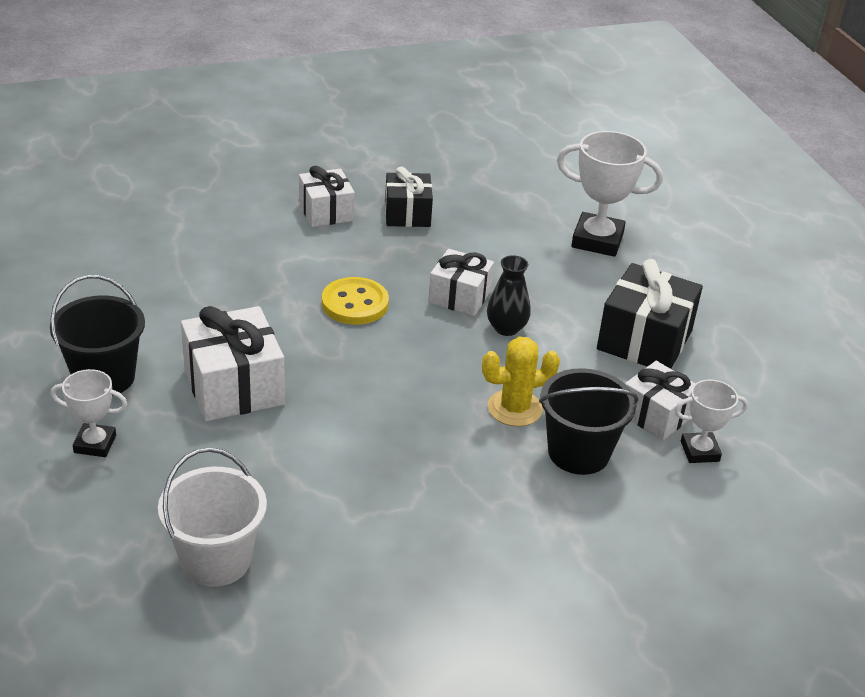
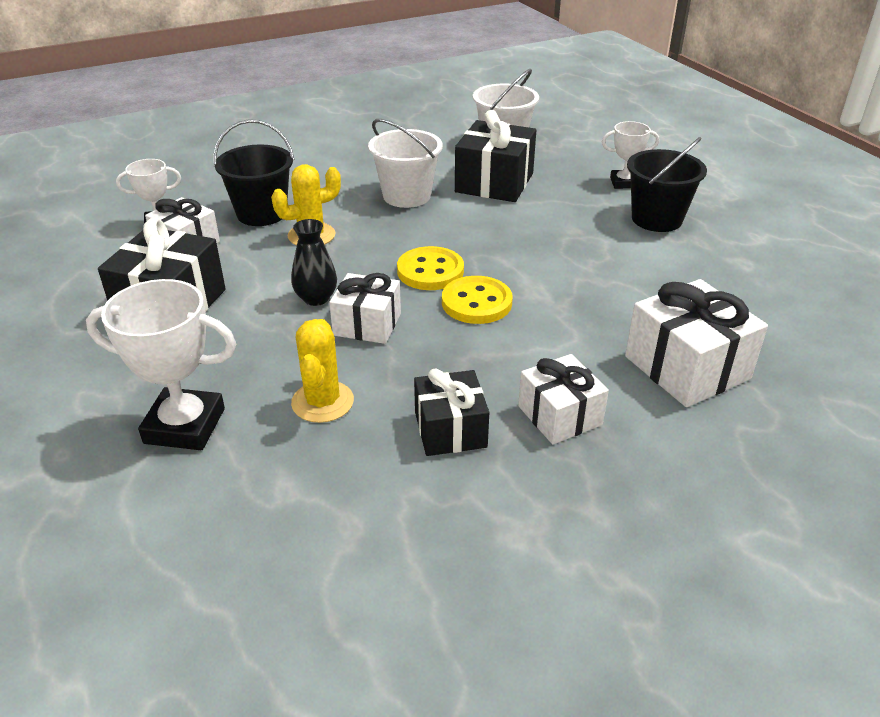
camera: 175 degrees right, 0 degrees up
(234, 387) = (550, 224): white gift -> white gift (687, 367)
(268, 469) = (494, 183): none -> black gift
(390, 343) = (430, 271): none -> yellow button
(393, 459) = (406, 196): none -> white bucket
(498, 242) = (322, 402): none -> yellow cactus

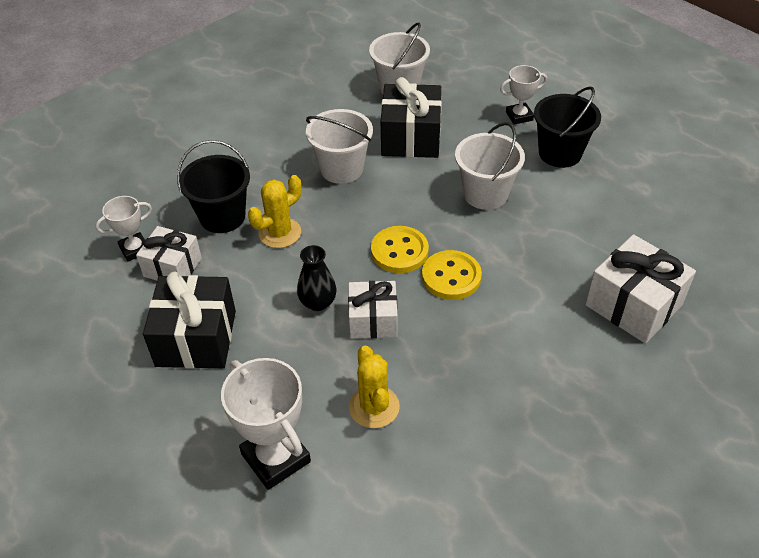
camera: 15 degrees left, 10 degrees up
(185, 426) = (276, 458): white trophy -> white trophy turned 60 degrees clockwise
(450, 429) = (483, 408): black gift -> none
(553, 239) = (485, 194): none -> white bucket
(559, 415) = (558, 374): white gift -> none

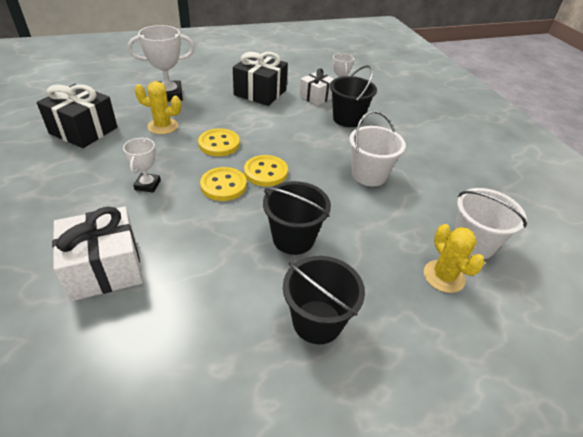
camera: 110 degrees right, 5 degrees down
(280, 233) = (319, 133): yellow cactus -> yellow cactus (443, 276)
(318, 302) = (250, 130): black vase -> none
(373, 320) = (219, 144): white gift -> yellow button
(411, 138) = (391, 223): black gift -> black gift (83, 130)
(485, 194) = (293, 238): white bucket -> black bucket
(519, 116) = (395, 317): white trophy -> white trophy (147, 185)

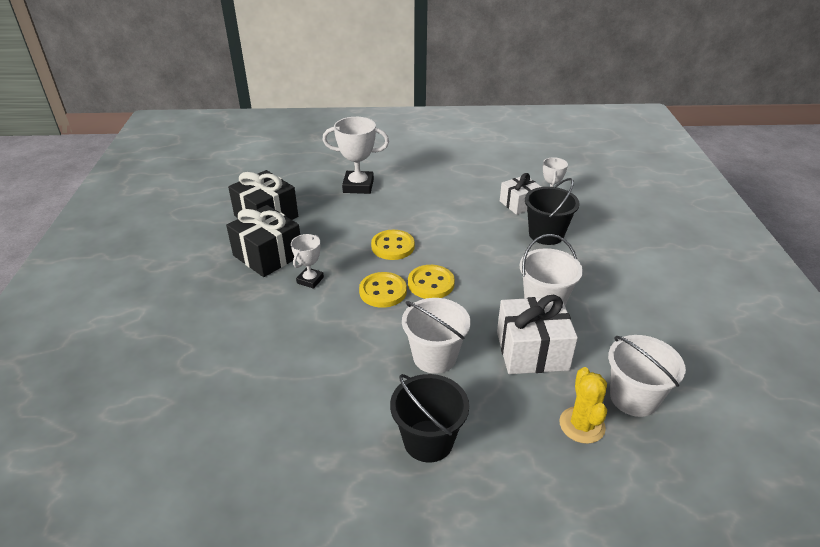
camera: 20 degrees right, 5 degrees down
(105, 268) = (251, 353): white gift -> white gift (532, 351)
(163, 126) = (342, 220): yellow cactus -> none
(260, 93) = (456, 192): black gift -> black gift (268, 255)
(293, 238) = (434, 357): black bucket -> white bucket

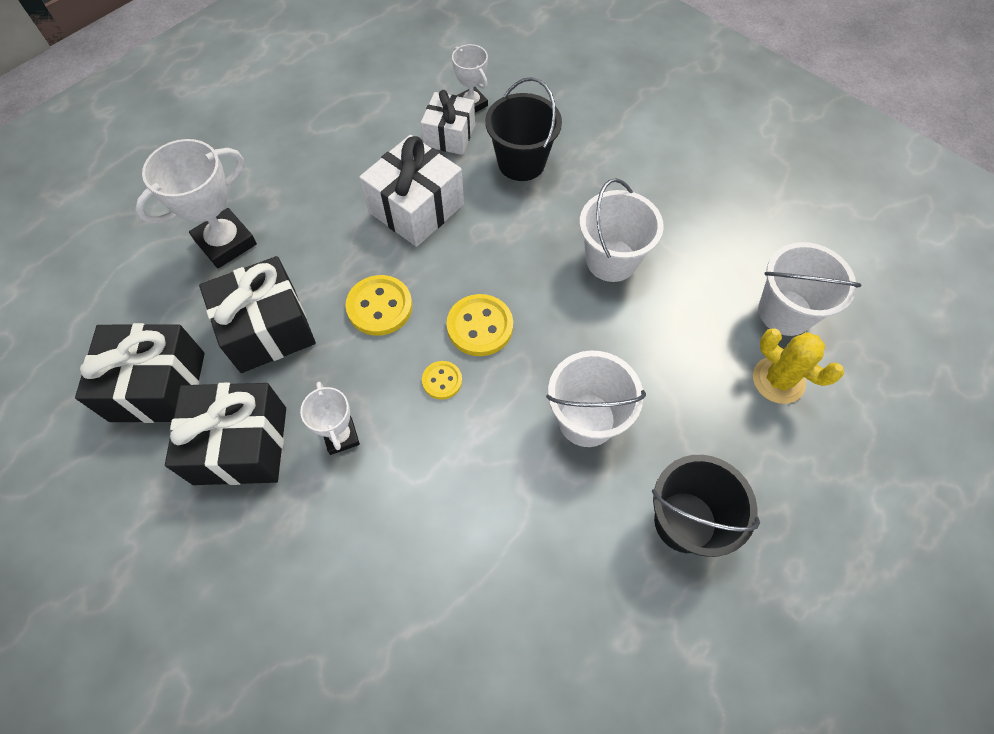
camera: 45 degrees left, 25 degrees up
(333, 224) = (268, 329): none -> black gift
(383, 291) = (442, 381): yellow button -> yellow button, size x0.58
(532, 351) = (660, 331): white gift -> white gift (416, 208)

